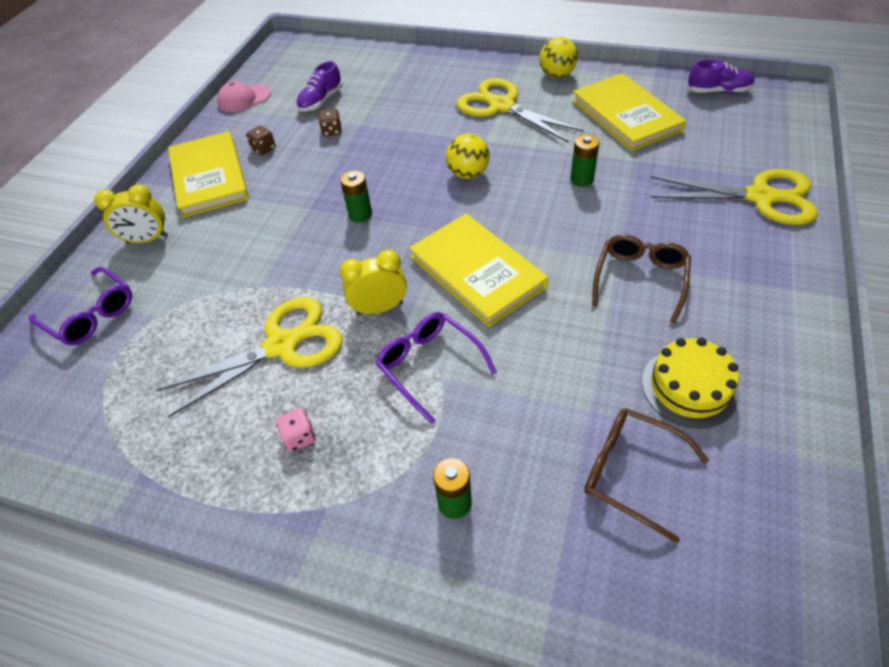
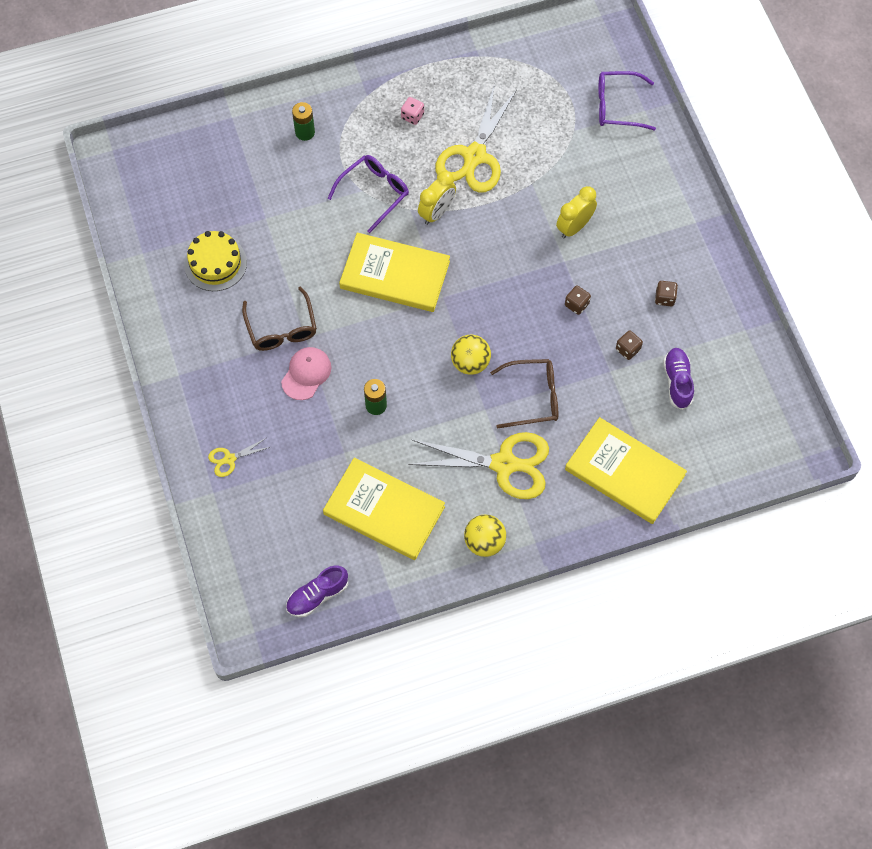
camera: 140 degrees right, 15 degrees up
(147, 239) = (652, 172): yellow clock -> yellow clock (574, 227)
(209, 177) = (675, 246): yellow book -> yellow book (624, 472)
(244, 98) = (753, 346): pink cap -> pink cap (306, 374)
(335, 174) = (576, 304): none -> brown dice
(360, 215) = (519, 277): green battery -> none
(429, 366) = (374, 193): purple glasses -> purple glasses turned 60 degrees counterclockwise
(632, 473) = (224, 196): brown glasses -> brown glasses (532, 397)
(760, 197) = (229, 459): yellow scissors -> yellow scissors, size x0.45

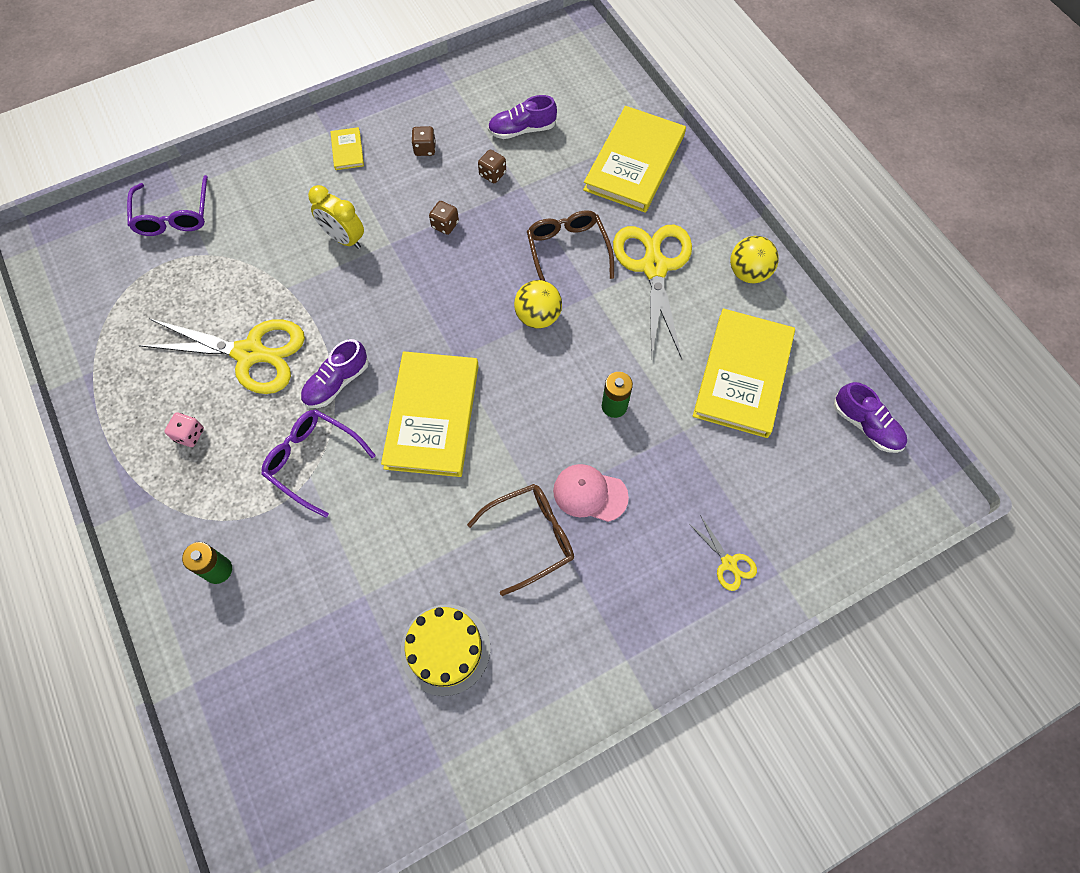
camera: 100 degrees left, 0 degrees up
(437, 212) = (337, 383): yellow clock -> purple shoe
(671, 236) = (347, 150): none -> yellow book

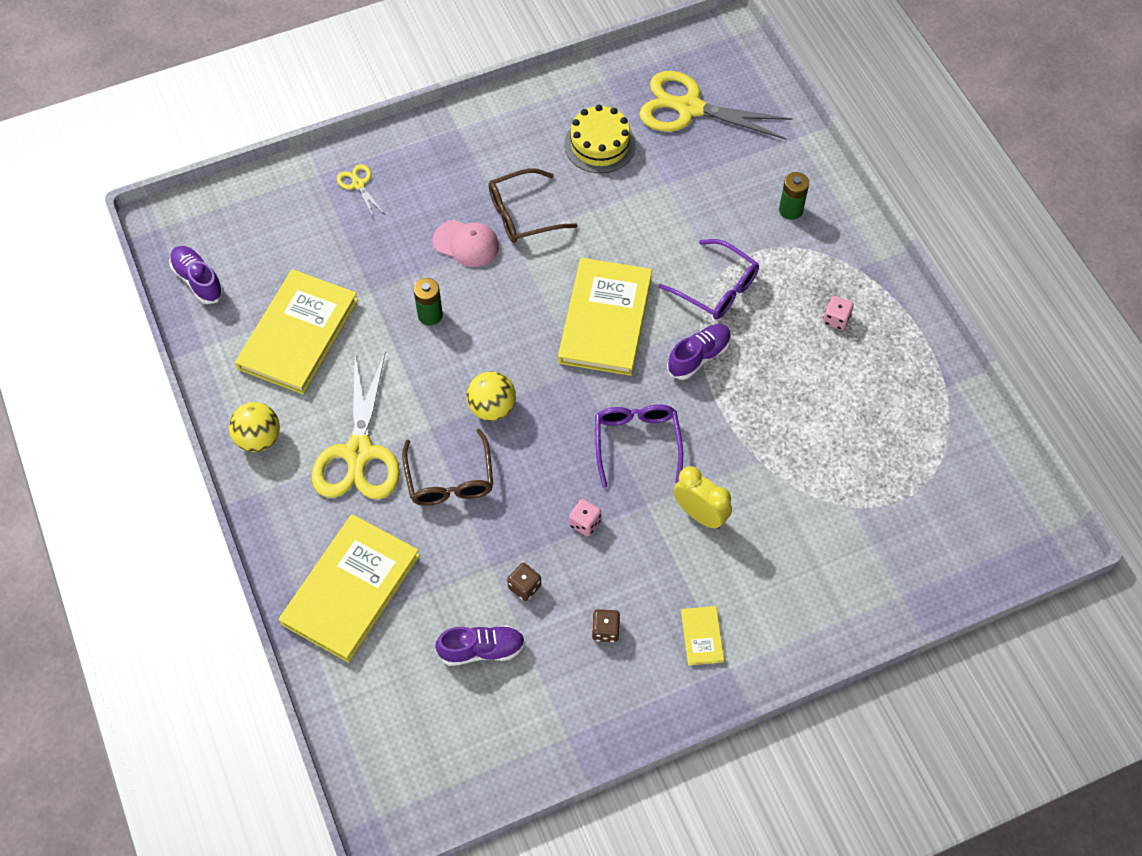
camera: 175 degrees left, 5 degrees down
(173, 215) = (901, 561): purple glasses -> purple glasses (637, 443)
(250, 353) = (789, 392): yellow scissors -> yellow scissors (689, 108)
(445, 225) = (584, 523): brown dice -> pink dice

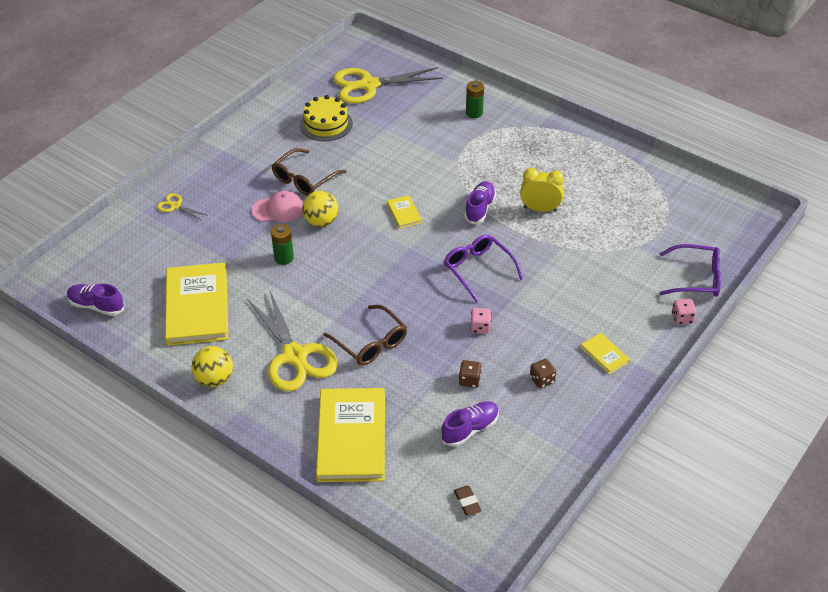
camera: 30 degrees left, 15 degrees down
(417, 738) = (467, 502): none -> brown eraser
(492, 408) = (367, 291): yellow ball -> yellow ball (321, 222)
(605, 319) = (404, 213): yellow book -> yellow book, size x0.43
(700, 514) = (549, 290): yellow clock -> yellow clock (540, 209)
(716, 288) = (461, 169): purple glasses -> purple glasses (695, 278)
(836, 319) = (547, 156): pink dice -> pink dice (682, 318)

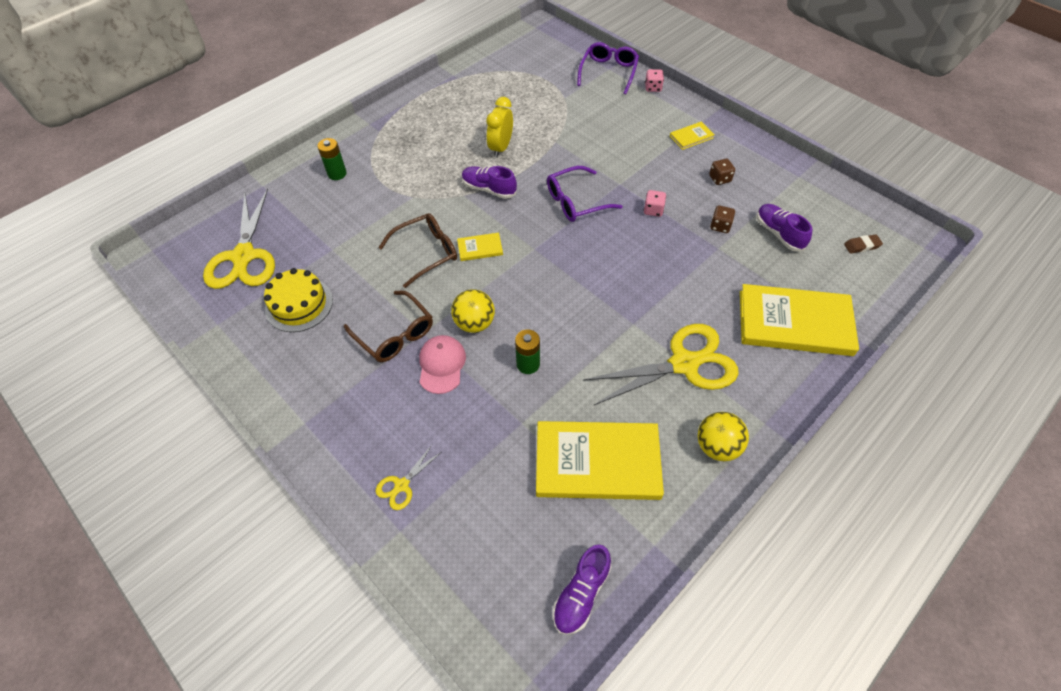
camera: 80 degrees left, 10 degrees up
(370, 343) = (668, 296): brown glasses -> brown glasses (426, 253)

